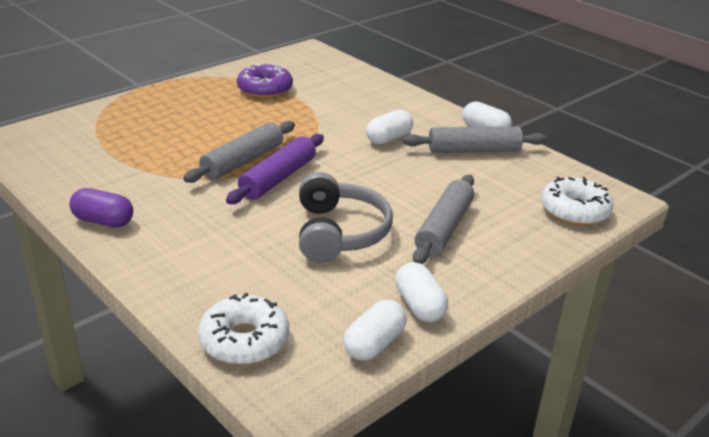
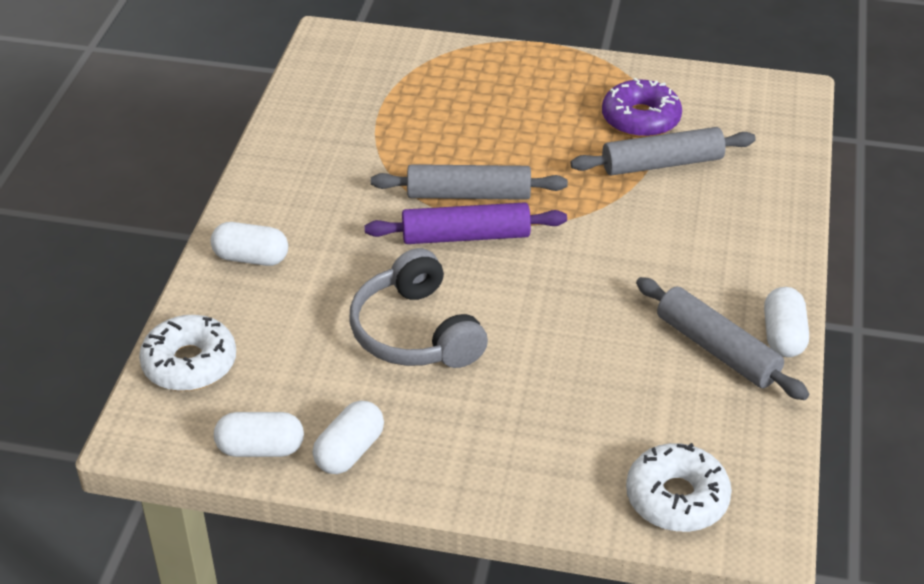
camera: 55 degrees right, 10 degrees up
(103, 221) = (269, 178): purple capsule -> none
(339, 232) = (415, 332): grey headphones -> grey headphones turned 105 degrees clockwise
(389, 139) = (652, 269): white capsule -> white capsule (251, 258)
(443, 228) = (510, 403): grey rolling pin -> grey rolling pin (662, 163)

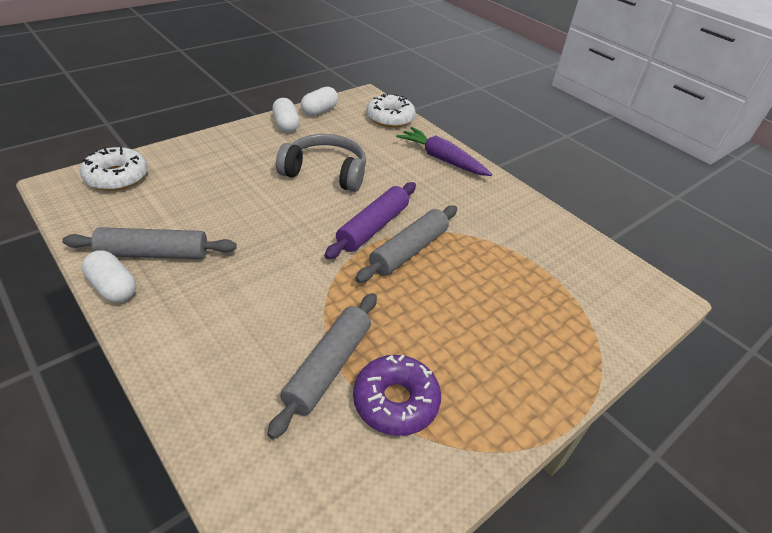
camera: 125 degrees right, 0 degrees up
(251, 258) = (442, 159): white capsule -> purple carrot

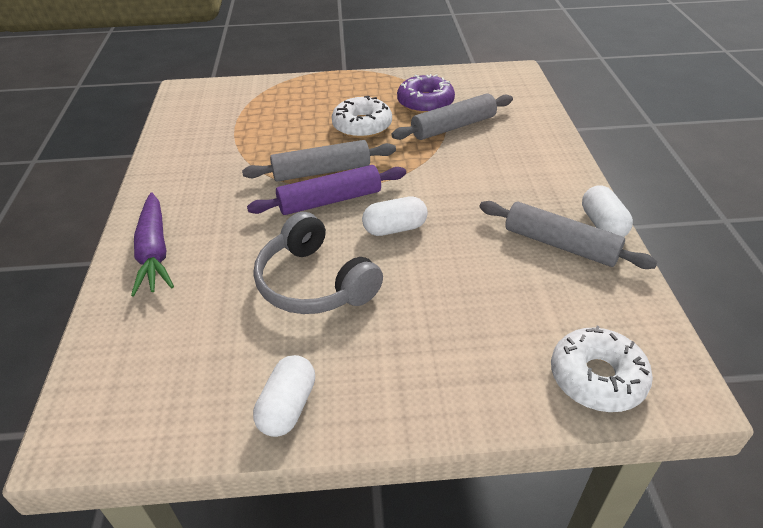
camera: 140 degrees left, 0 degrees up
(319, 111) = (199, 426): white capsule -> white capsule (395, 228)
(390, 118) = (113, 356): white donut -> white donut (362, 126)

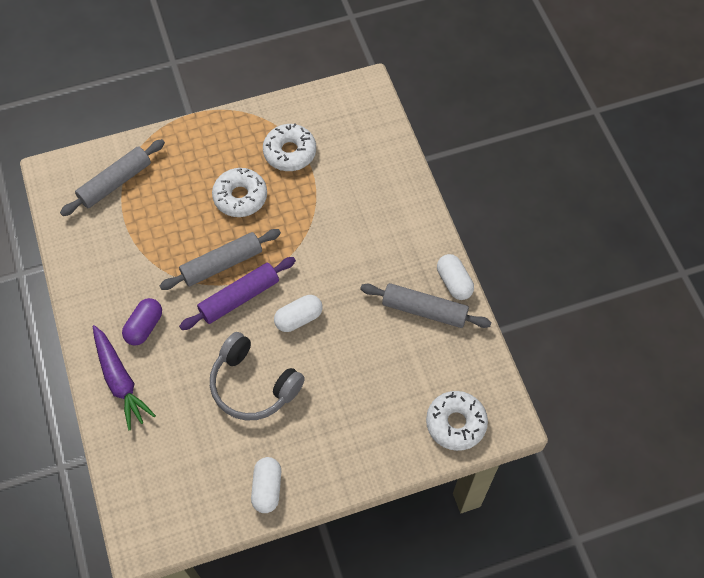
camera: 15 degrees left, 20 degrees up
(210, 209) = (144, 327): none -> purple capsule
(425, 103) = (290, 152): purple donut -> white donut
(453, 126) = (321, 183): grey rolling pin -> grey rolling pin (115, 182)

